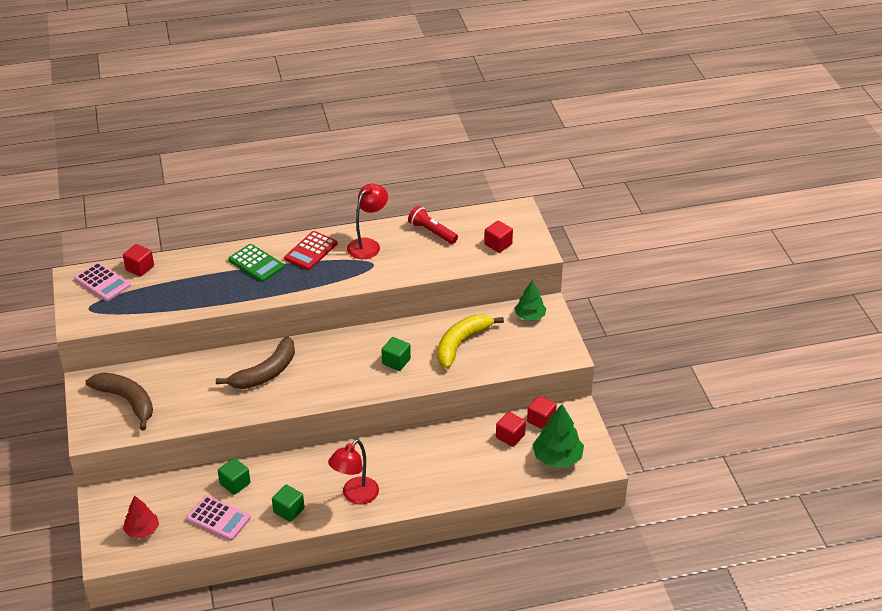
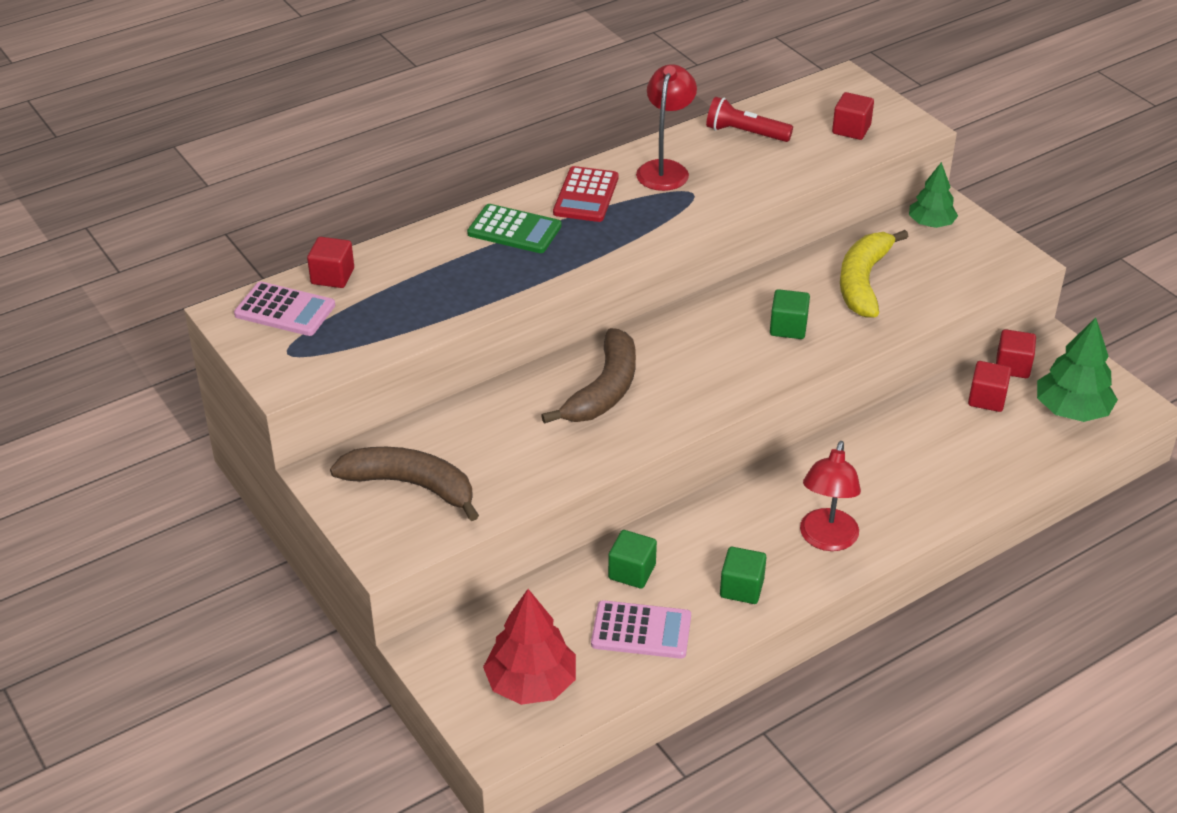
camera: 20 degrees left, 0 degrees up
(142, 530) = (531, 683): red tree -> red tree, size x1.52

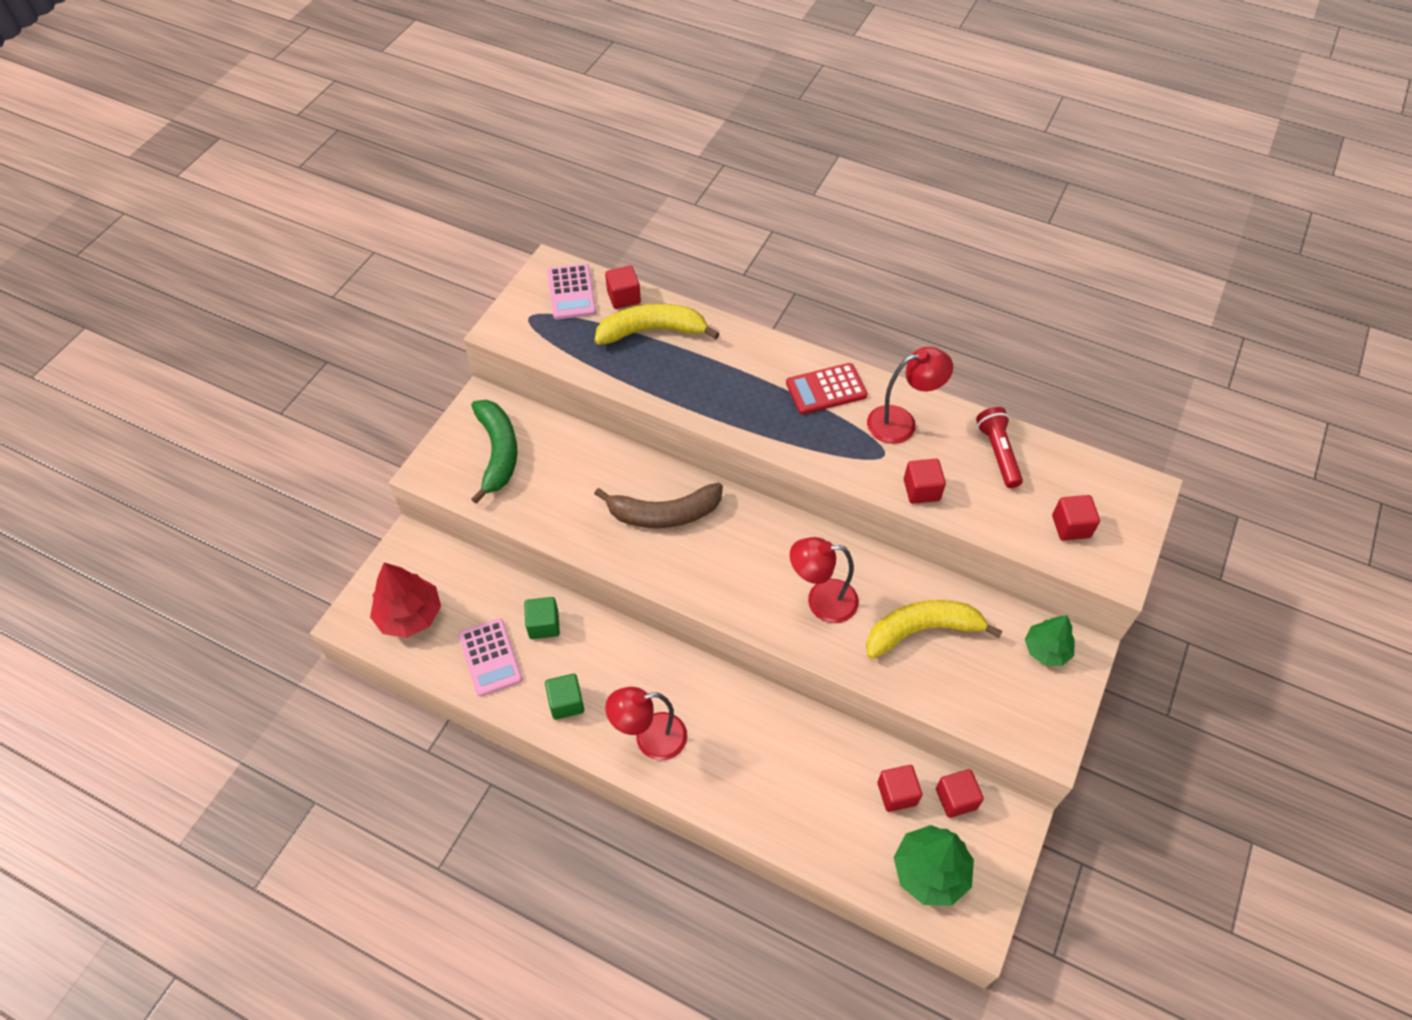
camera: 60 degrees right, 15 degrees up
(401, 274) = (652, 331): none -> yellow banana
(411, 485) = (498, 452): brown banana -> green banana
(514, 230) = (750, 368): green calculator -> none
(749, 188) = (921, 490): none -> red cube
(788, 327) = (821, 601): green cube -> red lamp

